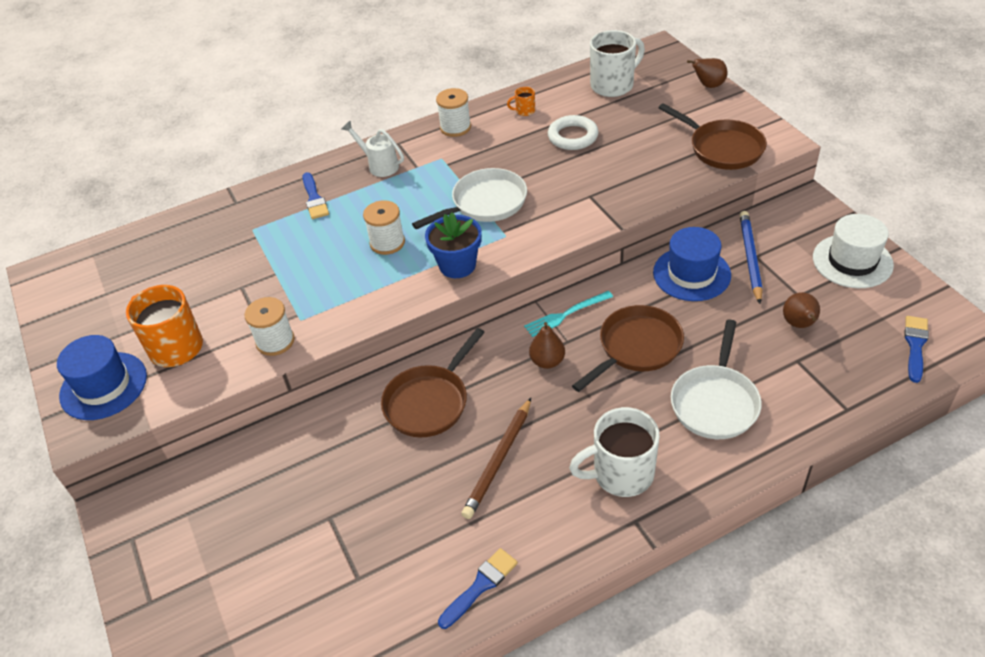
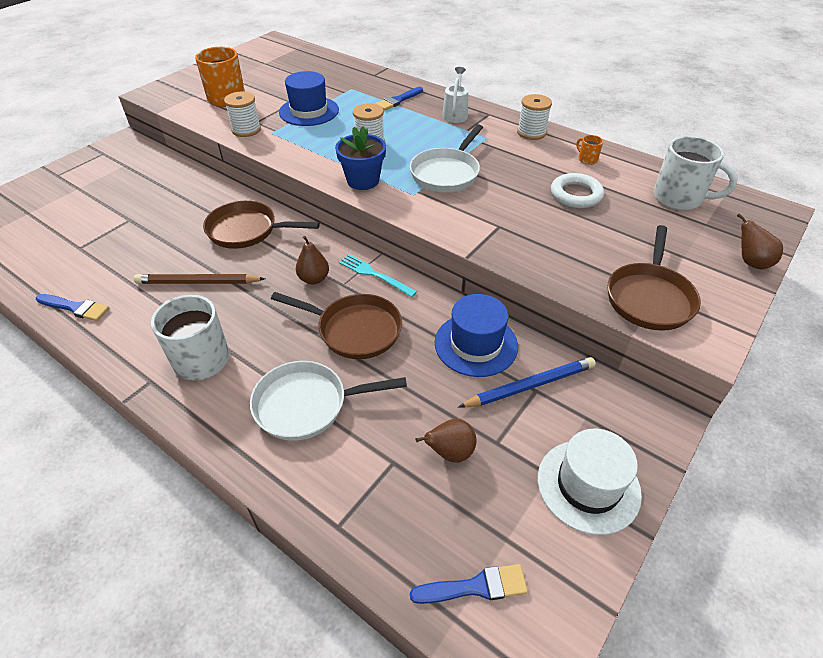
camera: 60 degrees right, 0 degrees up
(103, 386) = (187, 87): blue hat -> blue hat (309, 111)
(485, 203) = (446, 173): white pan -> white pan turned 90 degrees clockwise

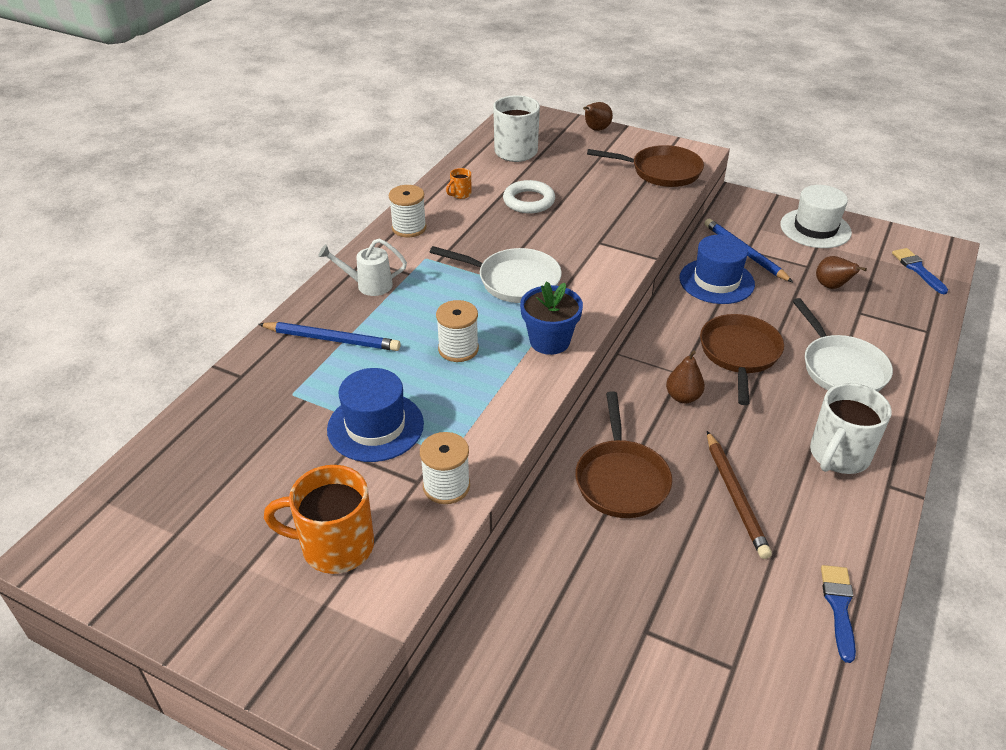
camera: 100 degrees left, 5 degrees down
(374, 275) = (655, 353): turquoise fork -> none
(398, 100) = (332, 339): blue brush -> blue pencil

